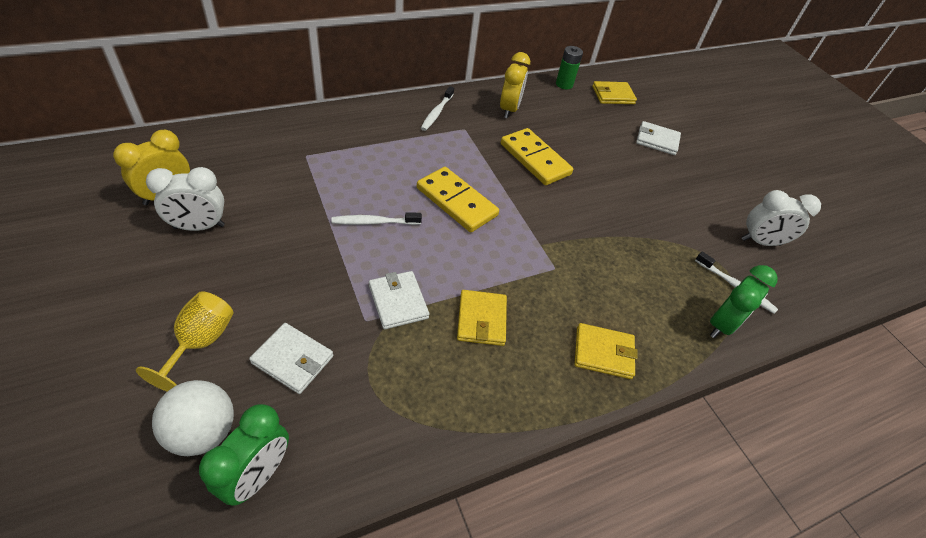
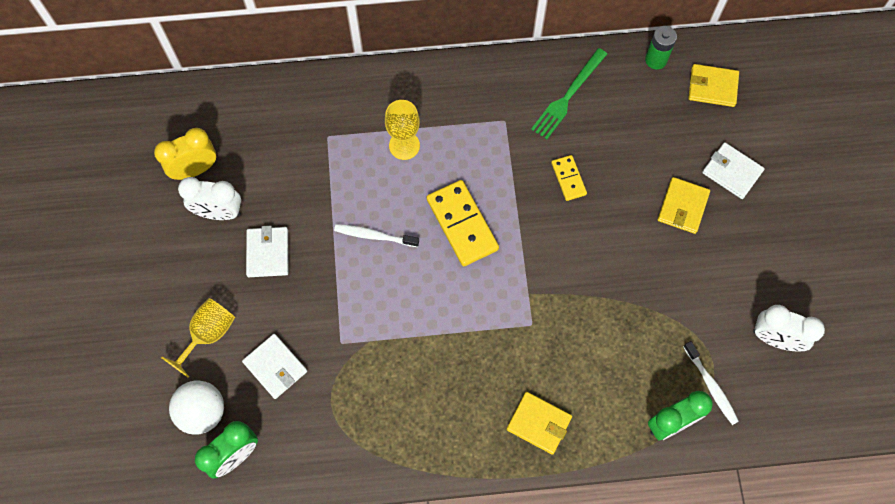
camera: 25 degrees right, 20 degrees up
(382, 154) = (404, 145): none -> yellow goblet
(398, 301) = (373, 330): white wallet -> white wallet (268, 253)
(437, 113) = (481, 90): white toothbrush -> none
(481, 319) = (441, 365): yellow wallet -> yellow wallet (682, 206)
(509, 109) = (568, 96): yellow clock -> green fork
(535, 159) = (568, 179): yellow domino -> yellow domino, size x0.55

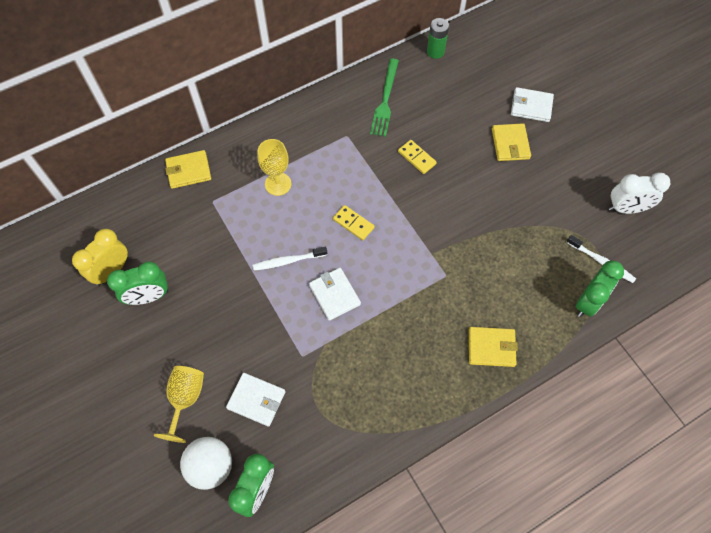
camera: 25 degrees left, 5 degrees down
(219, 212) = (148, 296): white clock -> green clock
(268, 253) = (206, 311): white wallet -> white wallet (334, 295)
(462, 224) = (353, 223): yellow domino -> yellow domino, size x0.55
(712, 87) = (485, 55): yellow wallet -> yellow wallet (188, 171)

